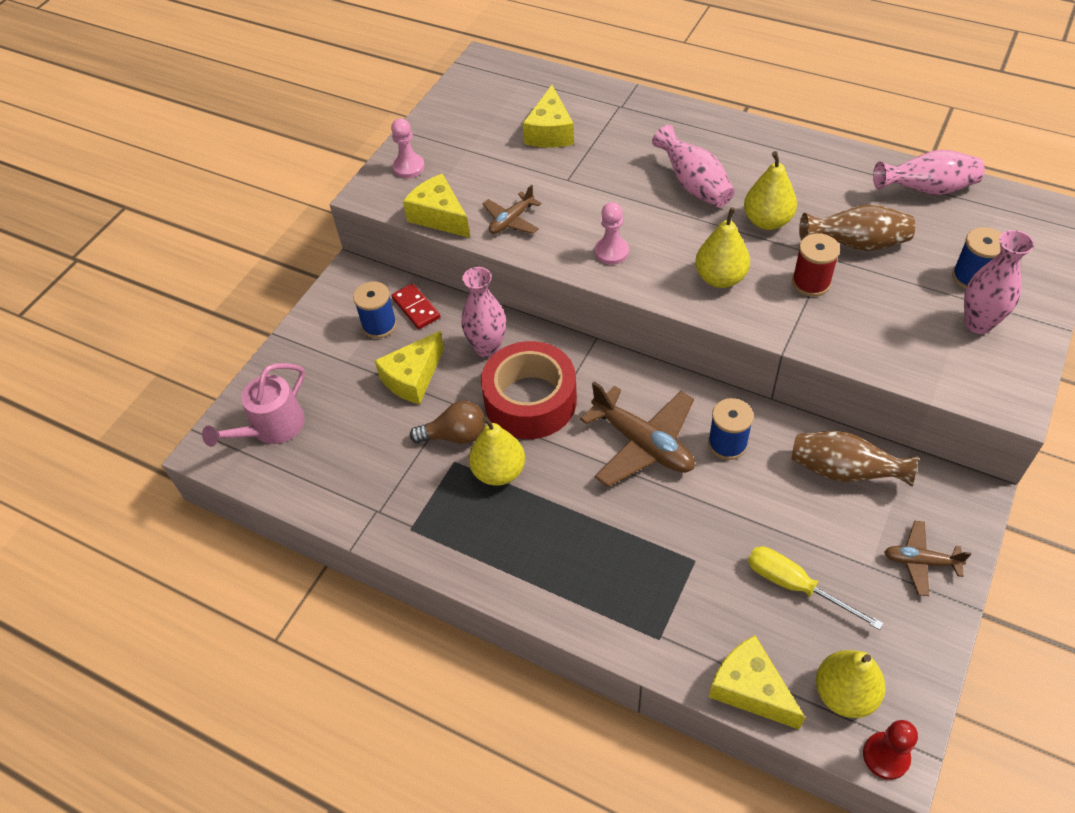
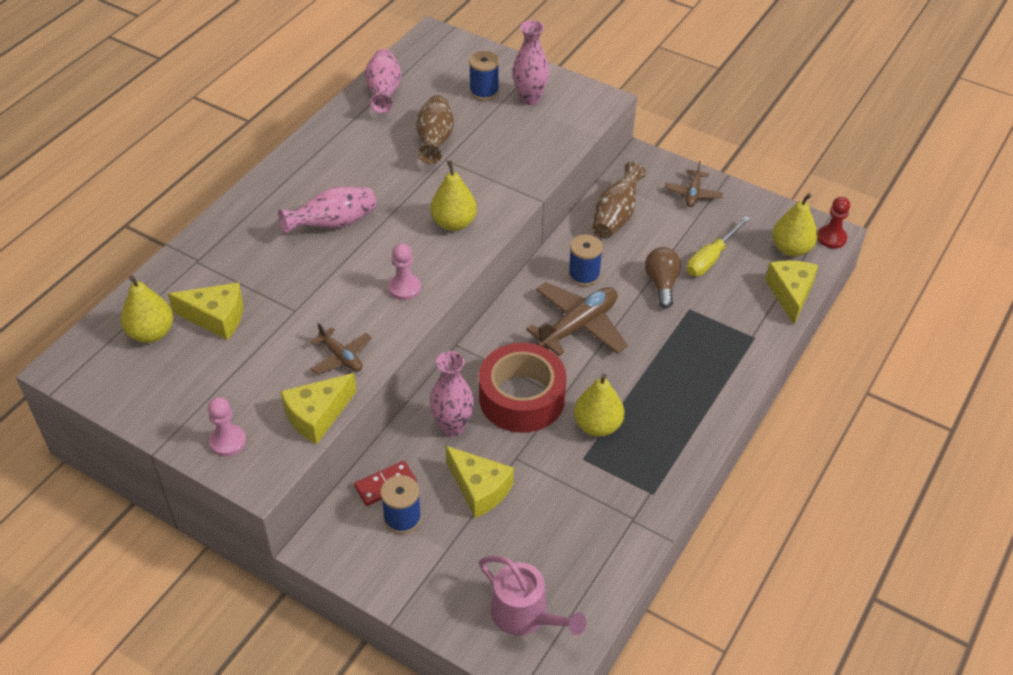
camera: 90 degrees left, 5 degrees down
(455, 435) = (554, 456): brown light bulb -> brown light bulb (661, 284)
(750, 689) = (790, 294): yellow cheese -> yellow cheese turned 135 degrees clockwise
(767, 221) = (394, 185): yellow pear -> yellow pear (151, 333)
(811, 282) = (471, 173): red spool -> none

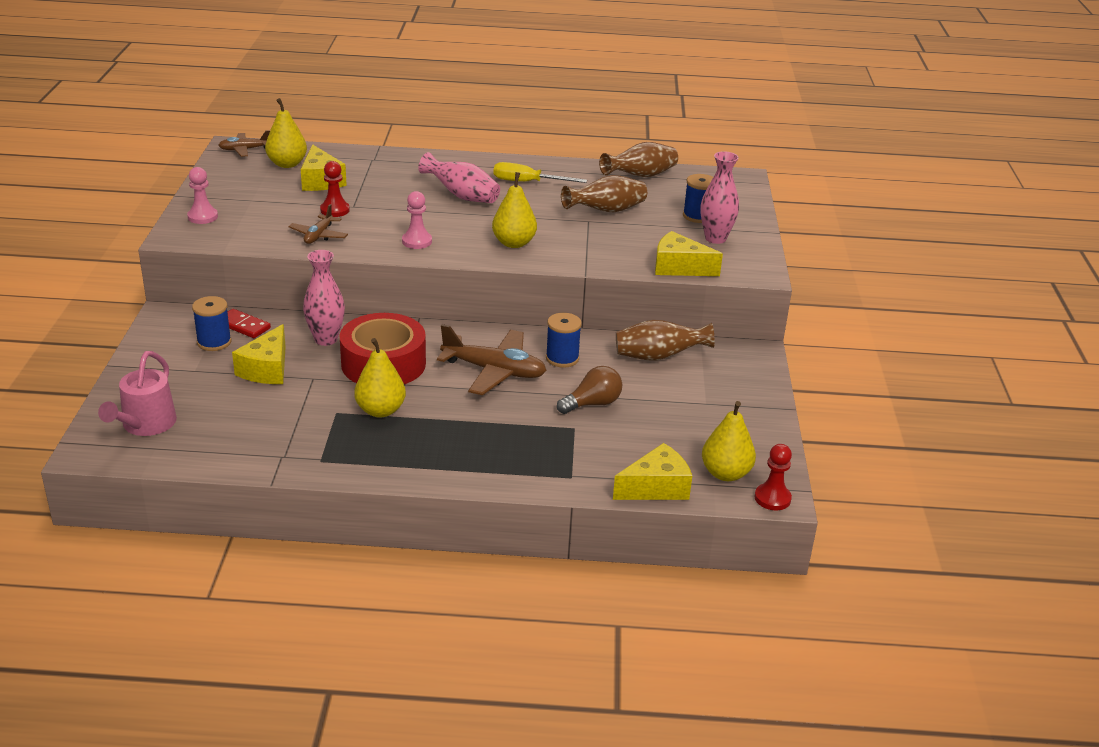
camera: 60 degrees right, 15 degrees down
(293, 327) = (335, 210): none -> red pawn
(317, 415) = (251, 242): yellow cheese -> yellow cheese (679, 267)
(384, 93) = (640, 176): pink vase -> brown vase
(693, 194) = (740, 393): brown plane -> brown plane (244, 150)
(711, 258) = (658, 425): yellow screwdriver -> yellow screwdriver (528, 182)

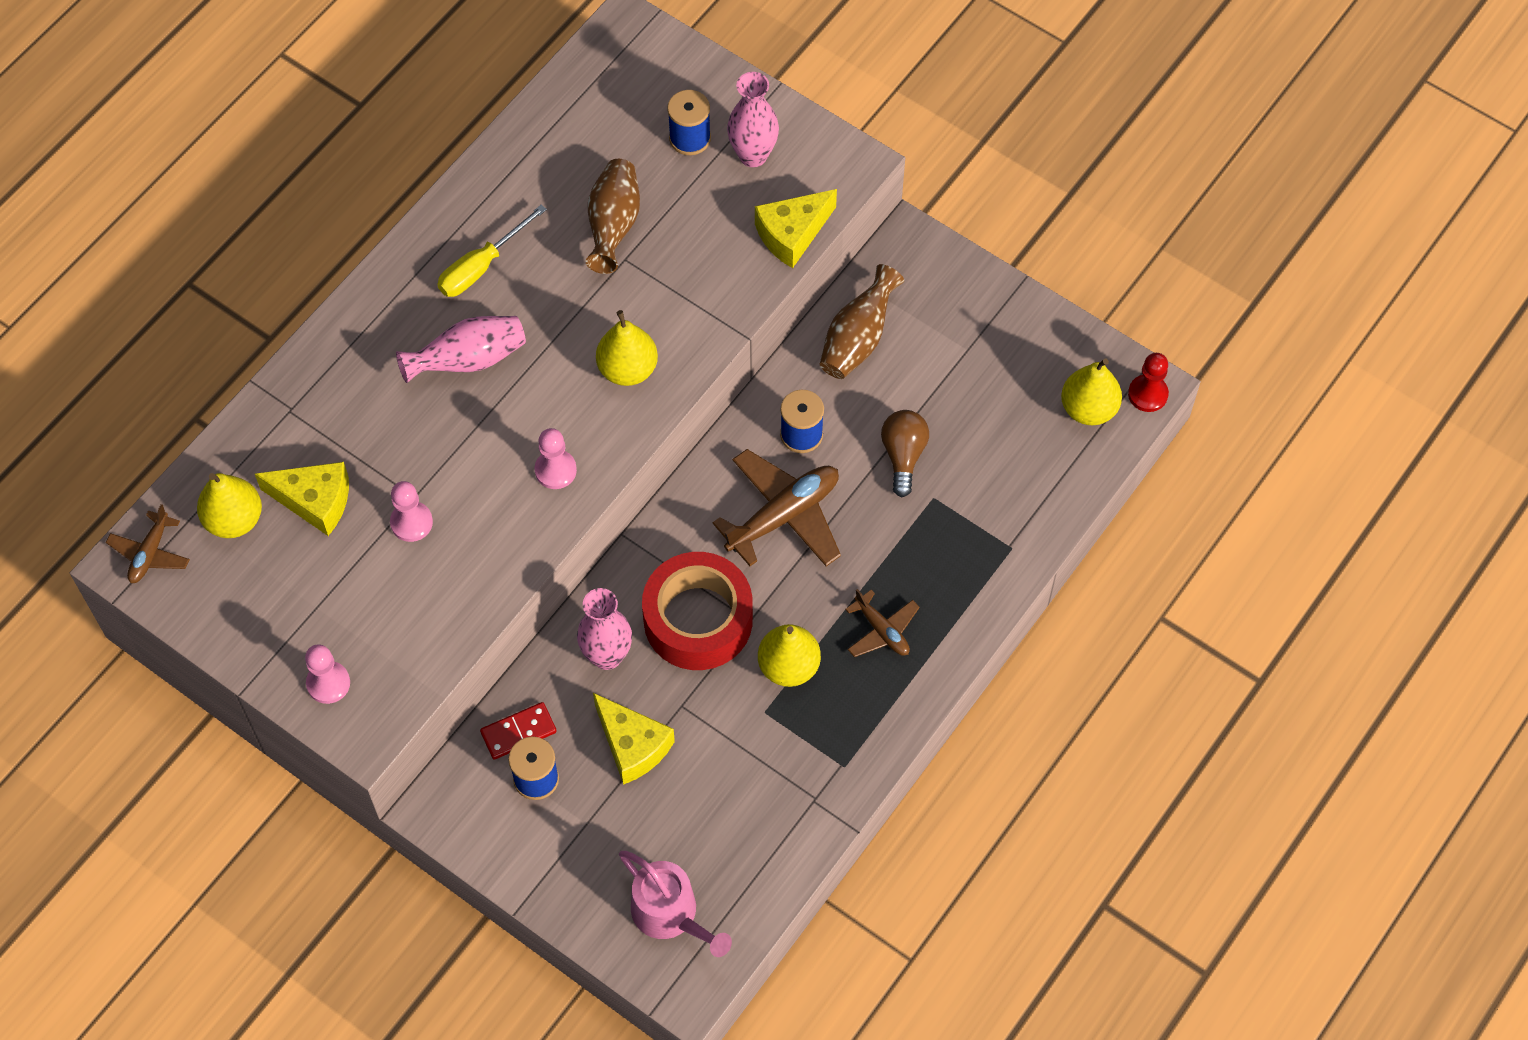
camera: 55 degrees left, 30 degrees up
(318, 236) = (469, 571): brown plane -> brown plane (882, 630)
(335, 210) = (411, 522): red pawn -> pink pawn
(640, 176) = (549, 132): brown vase -> none
(656, 487) = (1073, 483): yellow cheese -> none

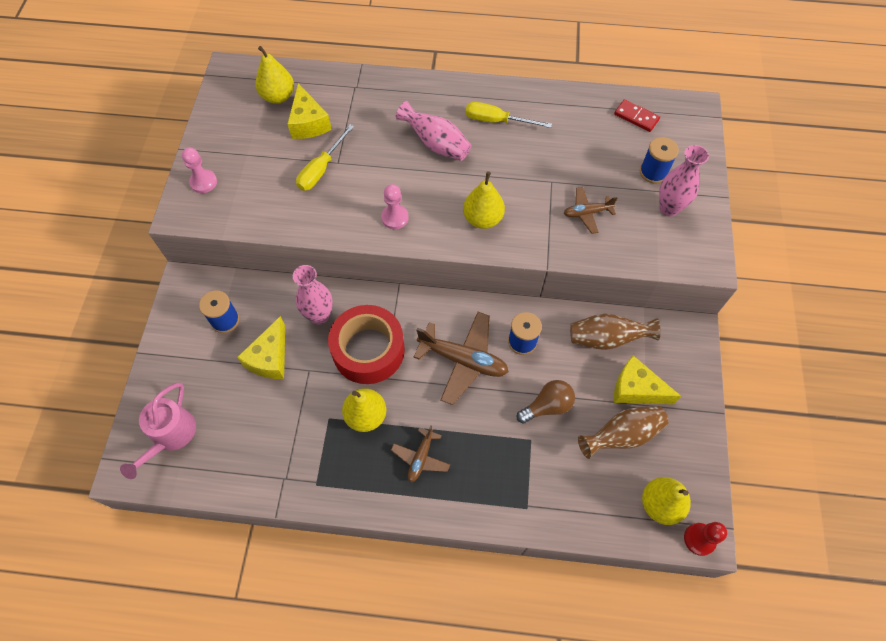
camera: 60 degrees right, 0 degrees up
(150, 553) = (239, 74): brown plane -> brown plane (586, 213)
(411, 522) = (321, 169): pink pawn -> yellow screwdriver
(518, 732) = (249, 297): red domino -> red domino (636, 117)
(613, 225) = (568, 165): brown vase -> brown vase (622, 435)
(792, 234) = (634, 255): yellow cheese -> yellow cheese (636, 389)

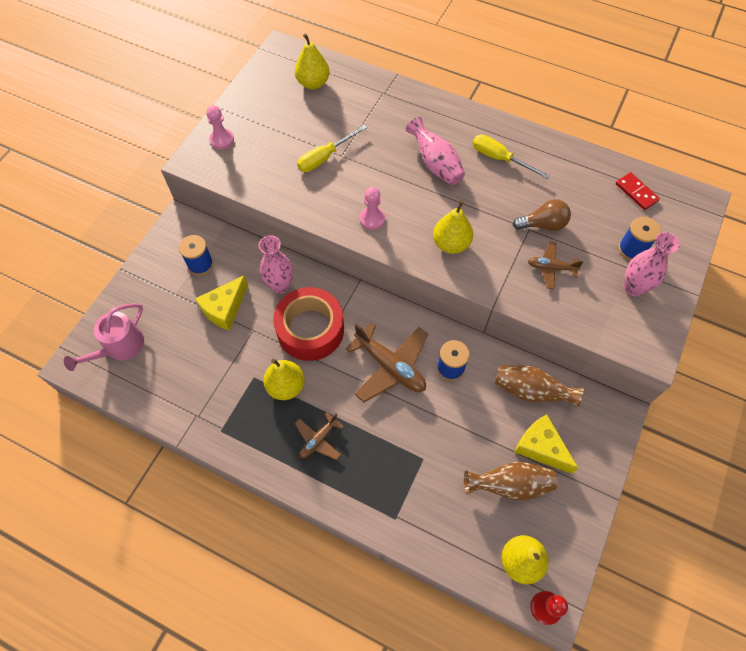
camera: 20 degrees right, 0 degrees up
(308, 123) = (330, 113): yellow cheese -> none
(547, 406) = (450, 434): brown light bulb -> brown light bulb (543, 224)

